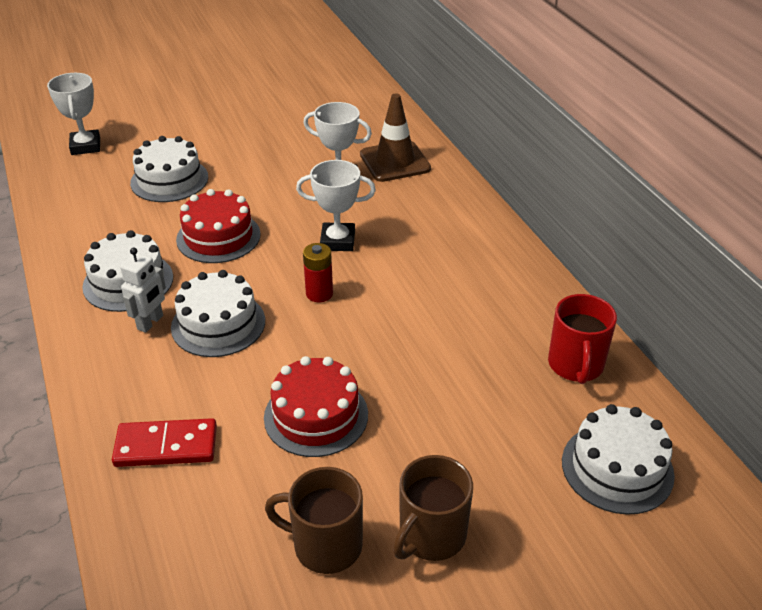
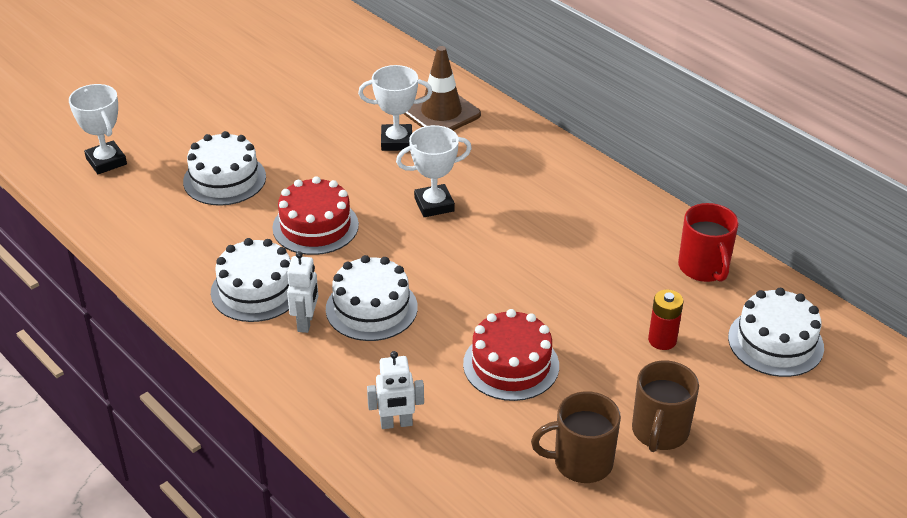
camera: 20 degrees left, 0 degrees up
(166, 446) = (396, 423): red domino -> white robot
(319, 294) = (447, 258): red battery -> red battery (662, 340)

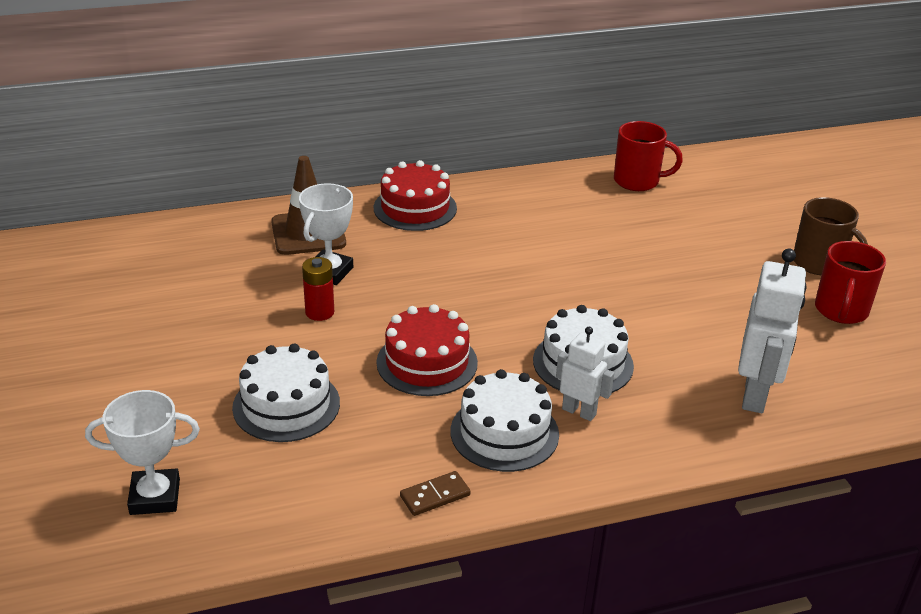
camera: 65 degrees left, 5 degrees down
(168, 277) = (435, 496): none -> brown domino
(396, 423) = (755, 395): white robot -> white robot, size x1.67
(434, 205) = (452, 280): white trophy -> none
(511, 365) = (706, 308): red cake -> red cake (415, 208)
(581, 462) = (841, 310): brown mug -> red mug
(662, 340) = (713, 227): red battery -> red battery (319, 312)
(775, 342) = (741, 183): white cake -> none

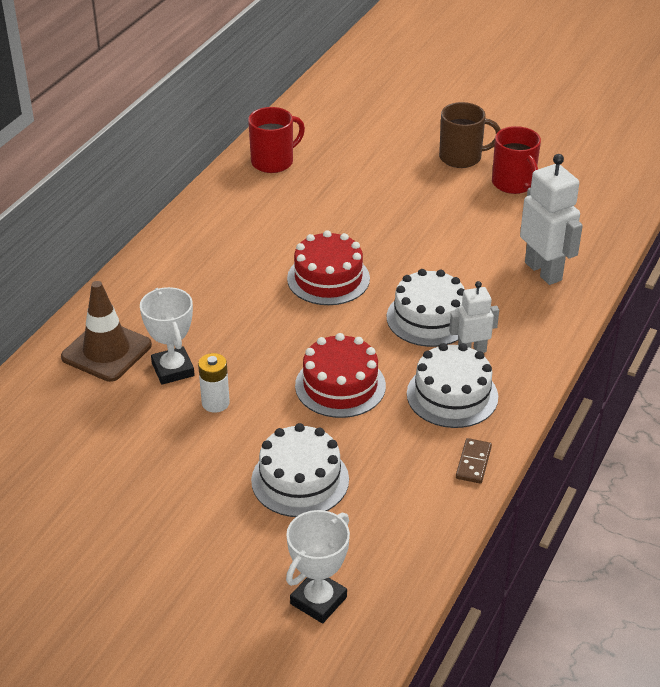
camera: 45 degrees left, 5 degrees up
(319, 312) = (215, 403): red battery -> white battery
(415, 208) = (153, 280): red cake -> red cake (328, 278)

